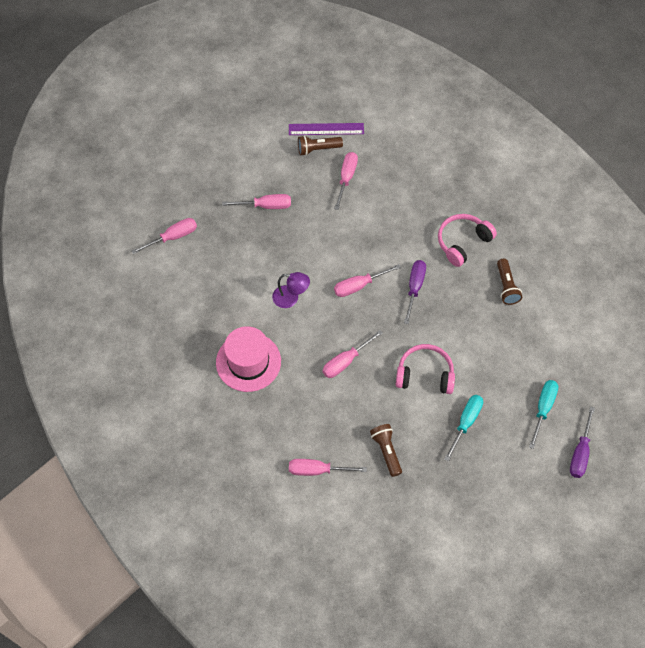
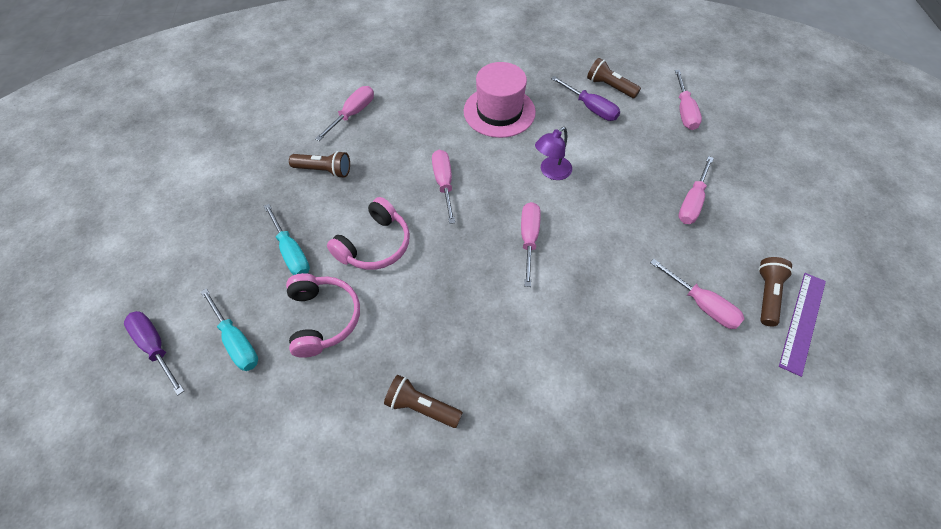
camera: 120 degrees right, 5 degrees down
(172, 296) = (610, 87): none -> brown flashlight
(414, 288) = (490, 295): purple screwdriver -> purple screwdriver (591, 108)
(462, 242) = (524, 392): pink headphones -> pink headphones (323, 318)

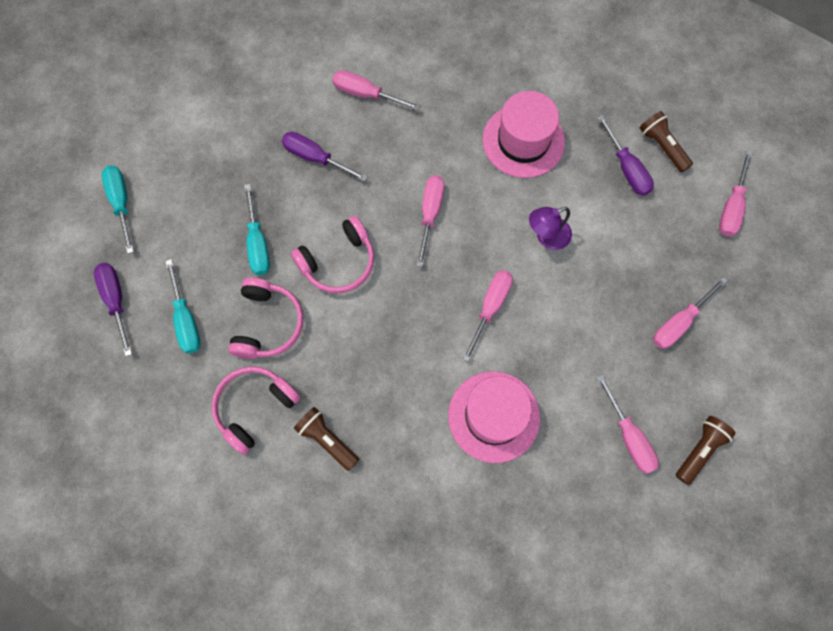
camera: 20 degrees right, 15 degrees up
(142, 258) = (121, 203): none -> turquoise screwdriver
(324, 170) = (315, 158): brown flashlight -> purple screwdriver
(334, 402) = (254, 407): none -> pink headphones
(353, 114) = (366, 94): pink screwdriver -> pink screwdriver turned 120 degrees counterclockwise
(574, 329) = (493, 416): none -> pink hat
(802, 322) = (719, 489): purple ruler -> none

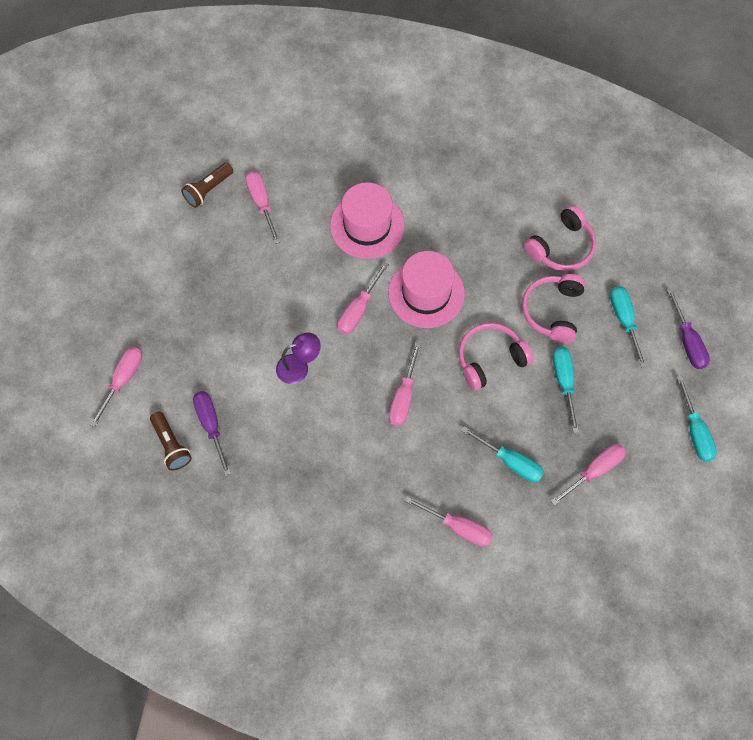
camera: 175 degrees left, 5 degrees down
(315, 158) = (511, 462): purple screwdriver -> turquoise screwdriver
(327, 440) = (502, 219): brown flashlight -> none
(523, 141) = (305, 462): pink hat -> pink hat (426, 293)
(679, 323) = (199, 284): pink screwdriver -> pink screwdriver (595, 471)

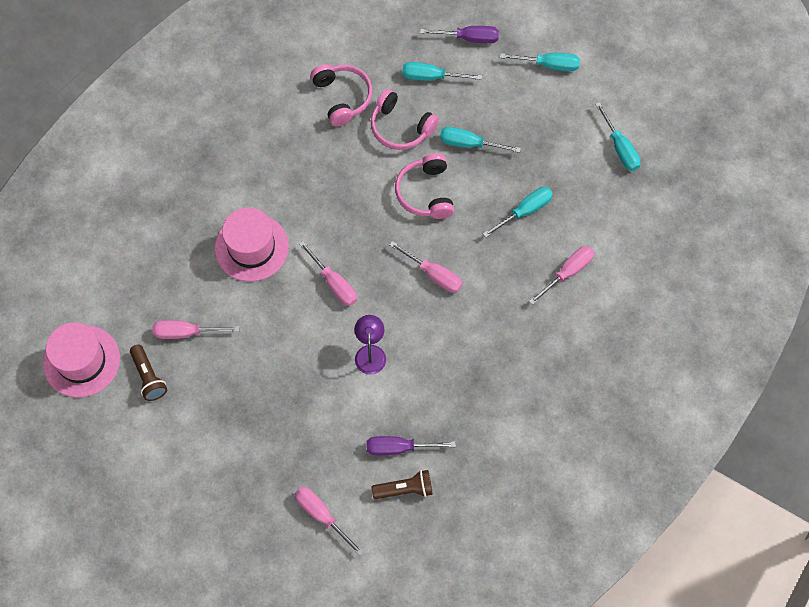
camera: 70 degrees left, 0 degrees up
(426, 293) = (341, 221): pink hat -> pink hat (81, 361)
(595, 471) = (555, 151): pink screwdriver -> none
(629, 537) = (620, 148): none -> turquoise screwdriver

